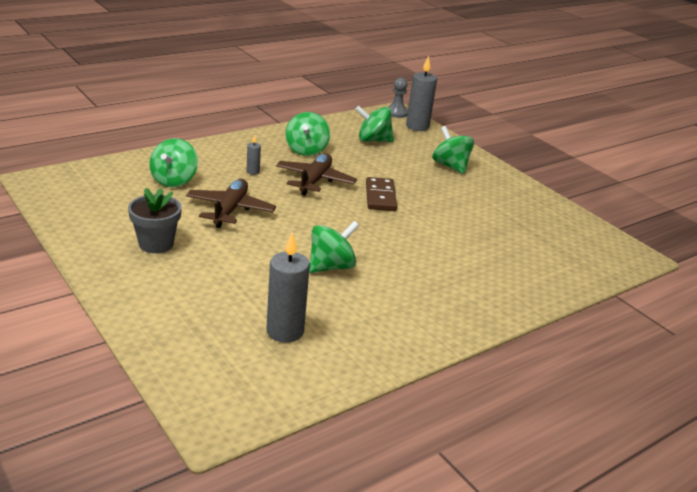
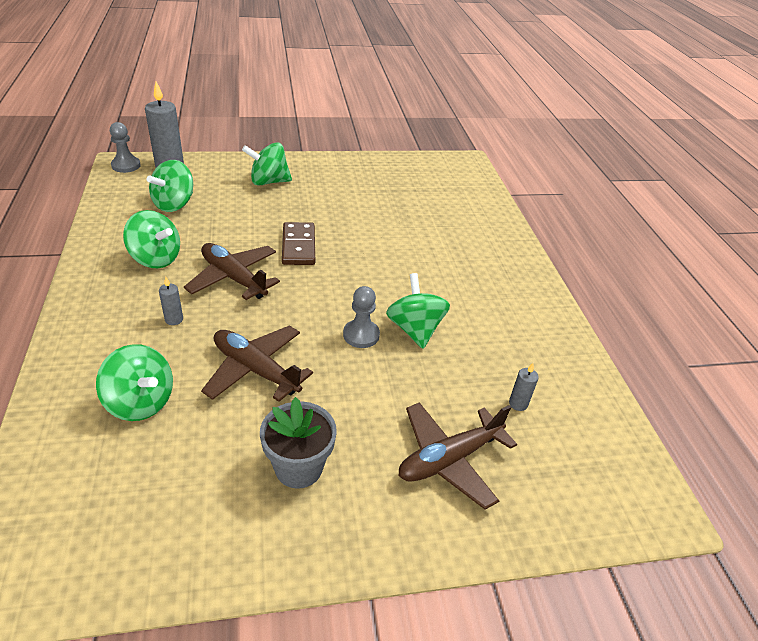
camera: 65 degrees left, 10 degrees up
(201, 304) = (449, 459): none -> brown plane
(285, 331) = (518, 404): grey candle -> grey candle, size x0.47
(301, 243) = (361, 335): none -> grey pawn
(380, 197) = (299, 246): brown domino -> brown domino turned 60 degrees clockwise

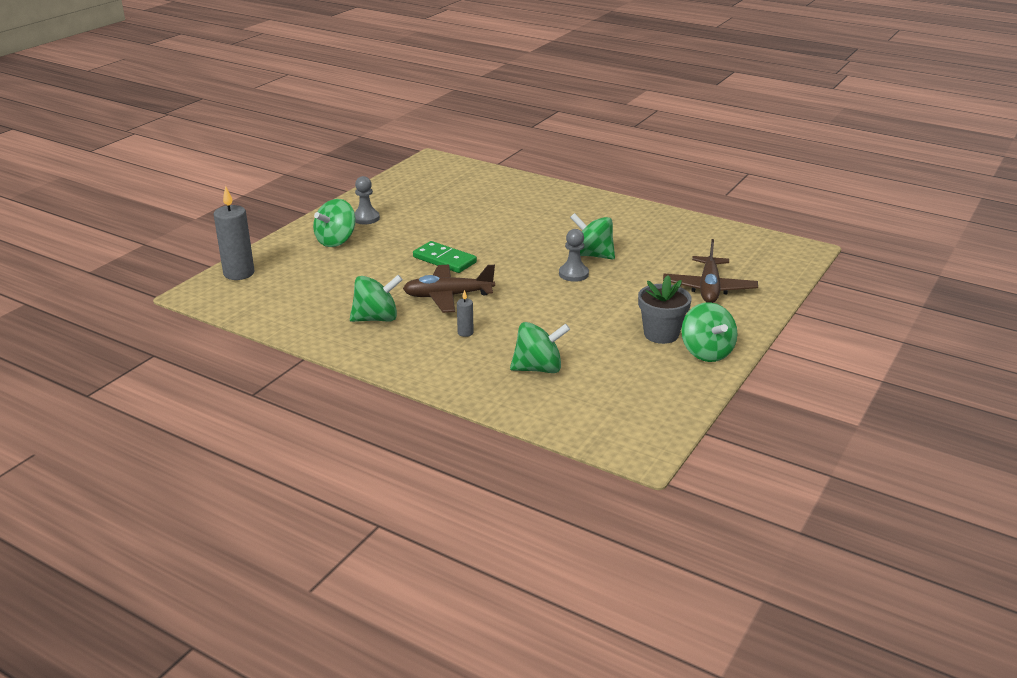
camera: 45 degrees left, 10 degrees down
(126, 165) = (204, 292): grey pawn -> grey pawn (366, 218)
(174, 204) = (307, 289): green spinning top -> green spinning top (706, 352)
(256, 370) = (559, 320): brown plane -> none
(299, 246) = (444, 260): brown domino -> green domino
(518, 404) = (694, 252): grey candle -> none

